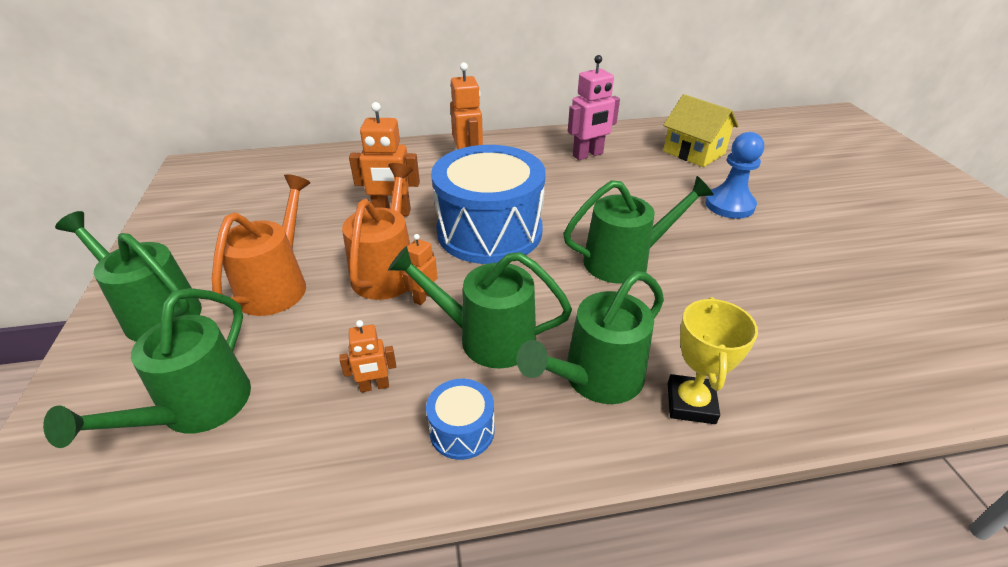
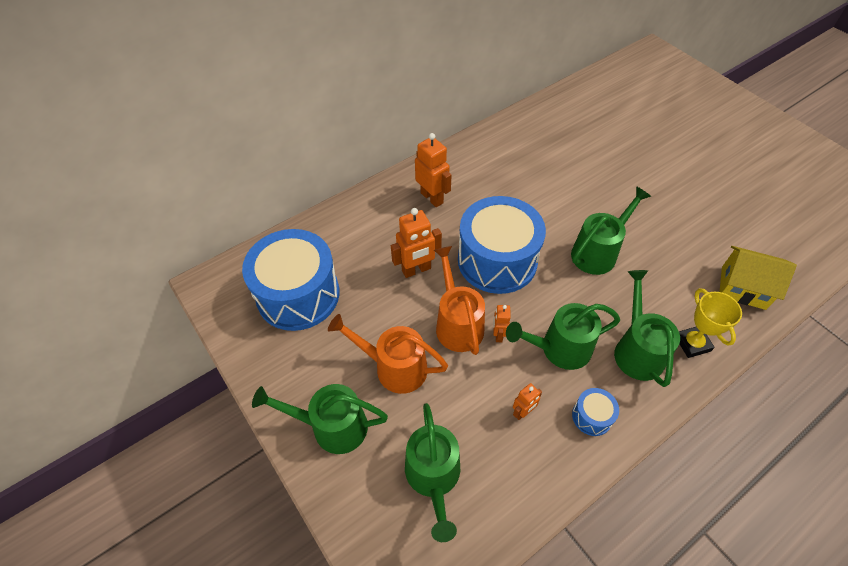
camera: 25 degrees left, 15 degrees up
(257, 196) = (298, 294): none -> blue drum
(277, 285) = (394, 367): orange watering can -> orange watering can turned 60 degrees counterclockwise
(588, 155) = (511, 156): pink robot -> none
(595, 378) = (637, 350): green watering can -> green watering can turned 150 degrees clockwise
(694, 152) = (580, 128): yellow house -> yellow house (743, 288)
(729, 205) = (631, 175): blue pawn -> none

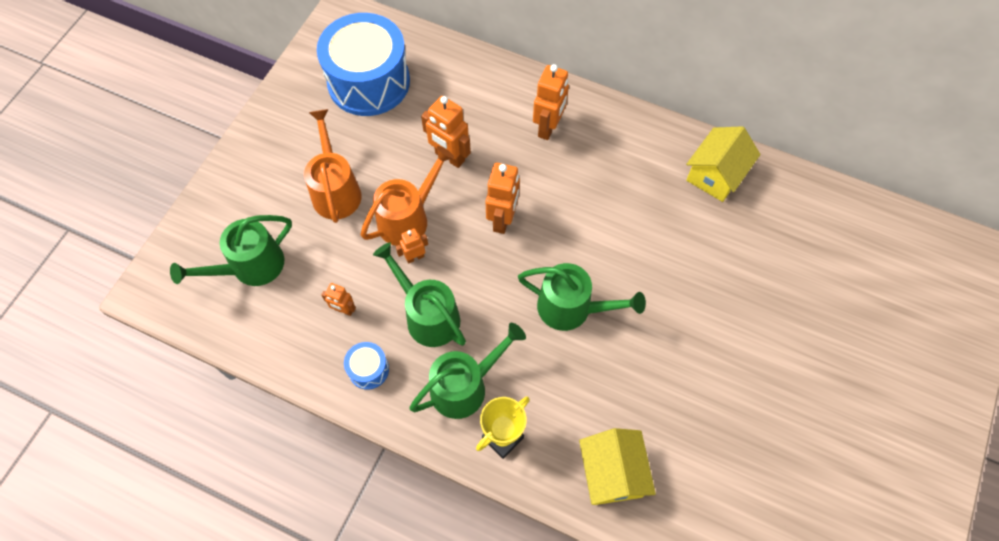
camera: 60 degrees right, 10 degrees up
(332, 427) = (259, 173): green watering can -> none
(497, 260) = (503, 219): blue drum -> orange robot
(531, 130) = (716, 175): none -> yellow house

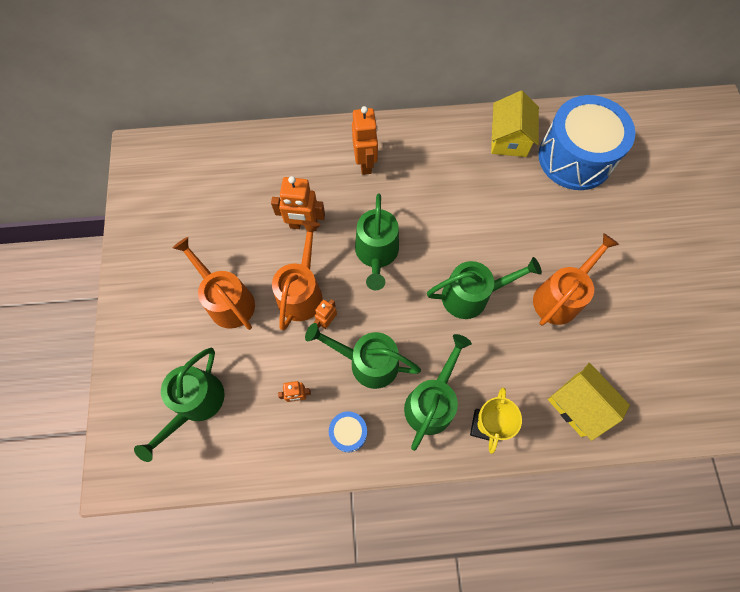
camera: 30 degrees left, 5 degrees up
(369, 82) = (197, 196): blue drum -> blue drum (575, 158)
(503, 219) = (376, 254): orange robot -> green watering can
(664, 358) = (560, 297): none -> orange watering can

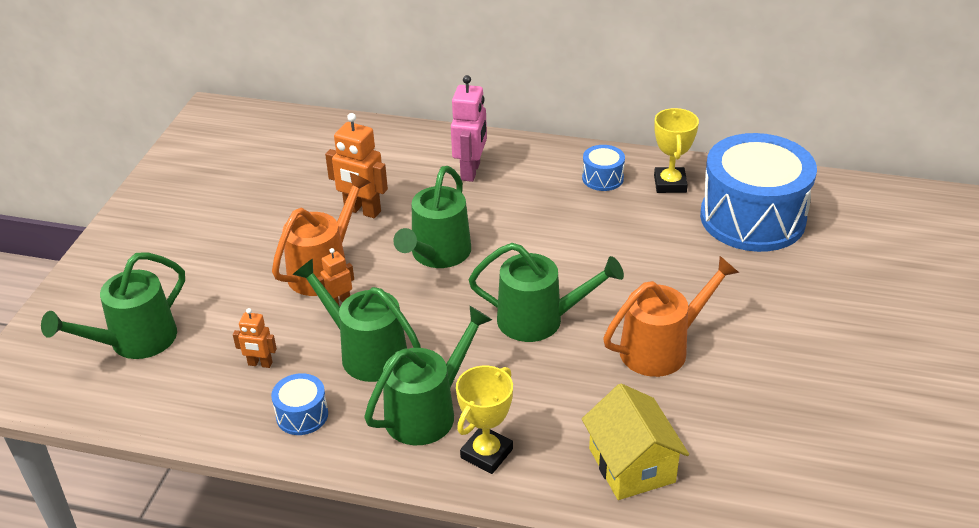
camera: 20 degrees right, 30 degrees down
(227, 300) = (231, 258): orange watering can -> none
(365, 163) = (471, 171): orange robot -> pink robot
(461, 145) = (602, 178): none -> blue drum
(509, 139) = (670, 184): yellow house -> yellow trophy

